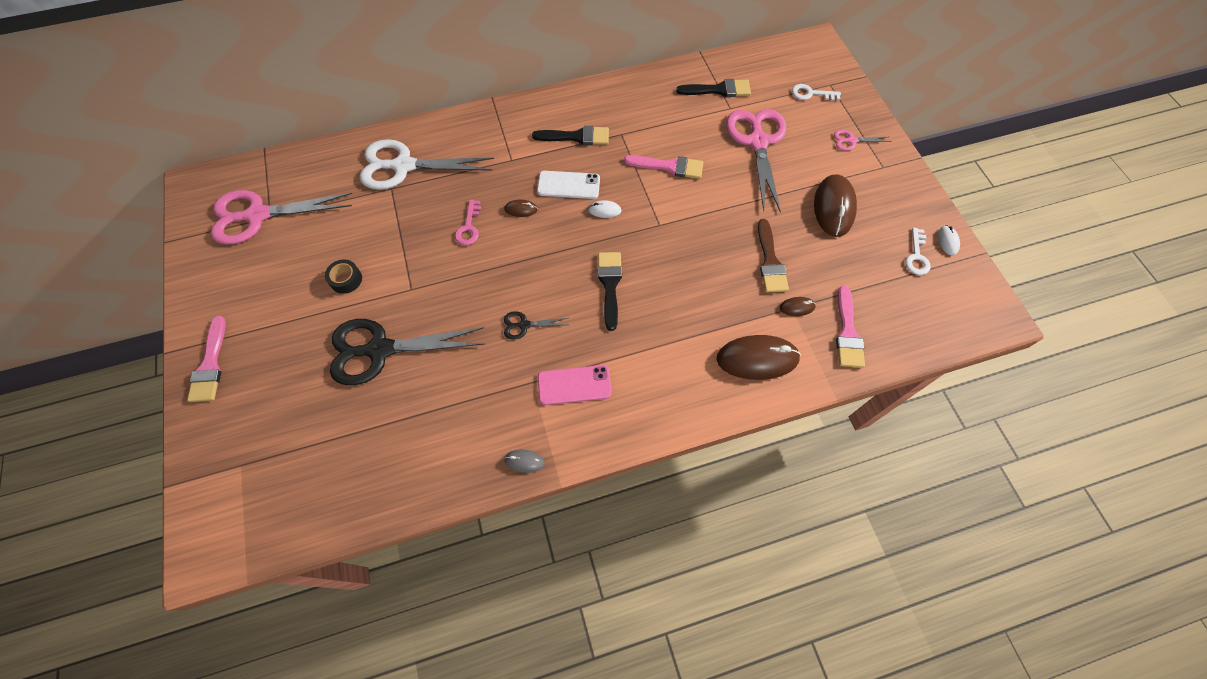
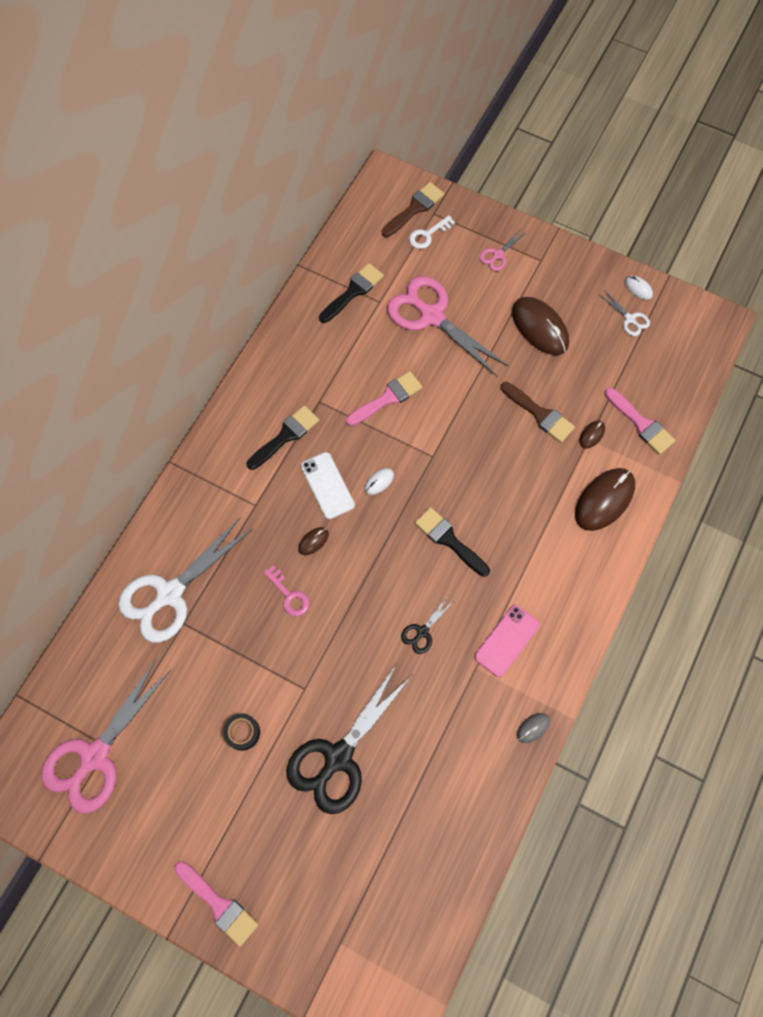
camera: 45 degrees left, 5 degrees up
(568, 185) = (327, 485): white phone -> white phone turned 75 degrees counterclockwise
(819, 73) = (414, 208): none -> brown brush
(917, 256) = (629, 319): white key -> white scissors

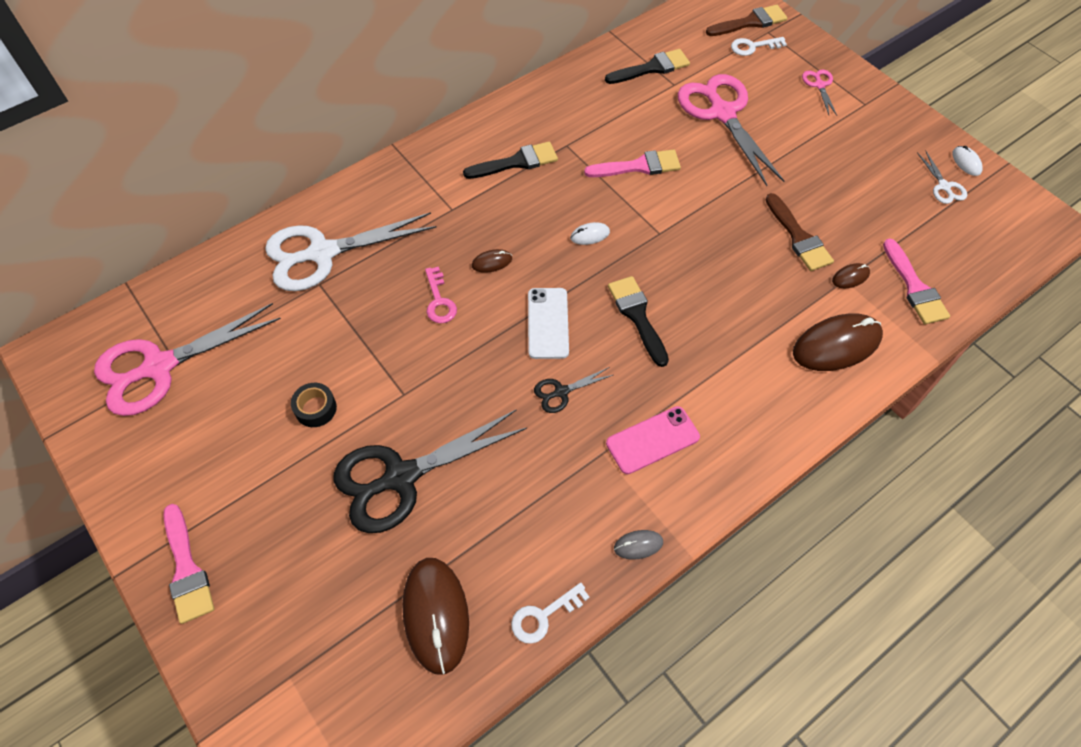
camera: 25 degrees right, 10 degrees down
(327, 485) = (534, 219): white phone -> white phone (548, 323)
(493, 811) = (544, 616): none -> white key
(498, 255) = (819, 85): pink scissors -> pink scissors turned 105 degrees clockwise
(540, 327) = (836, 160): brown mouse -> brown mouse (436, 615)

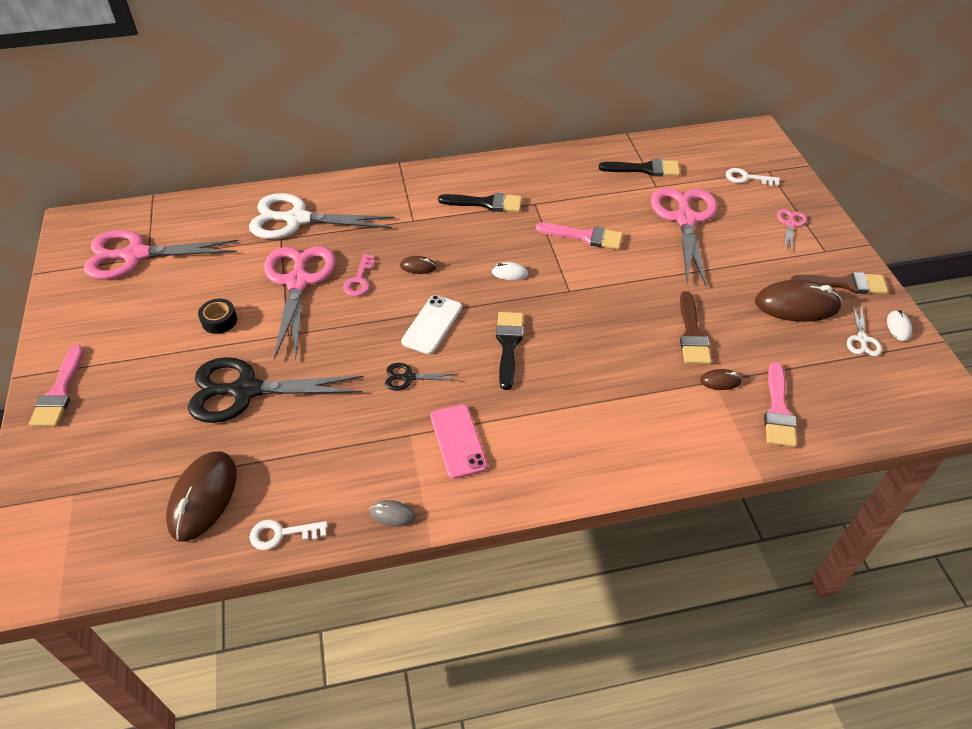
camera: 25 degrees right, 10 degrees down
(374, 328) = (298, 282): none -> pink scissors
(652, 440) = (458, 441): pink phone -> pink phone turned 75 degrees clockwise
(750, 22) = (757, 159): brown brush -> brown brush (845, 284)
(836, 345) = (671, 429): brown mouse -> brown mouse (796, 305)

